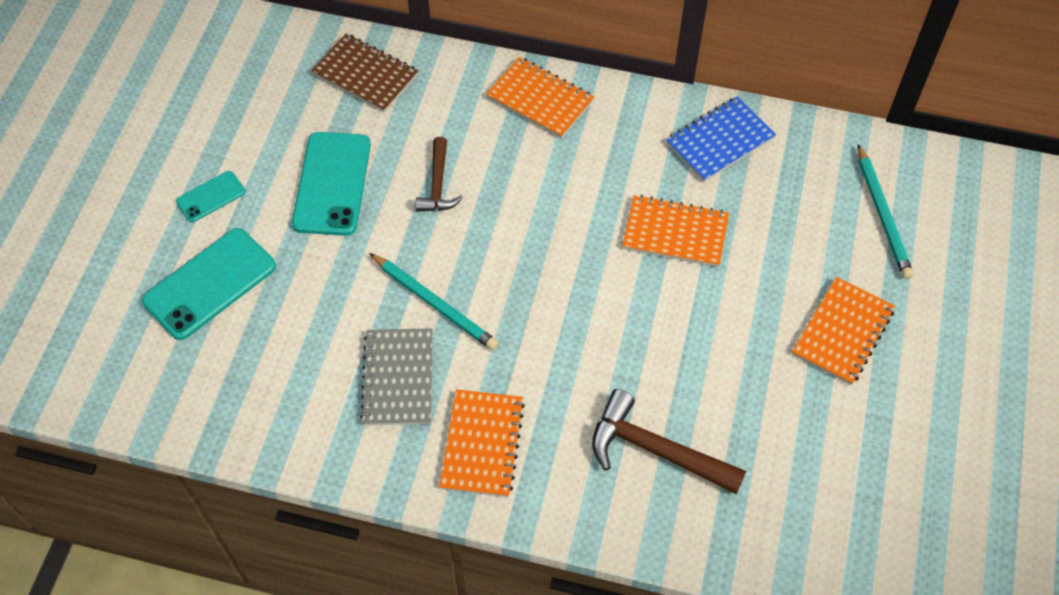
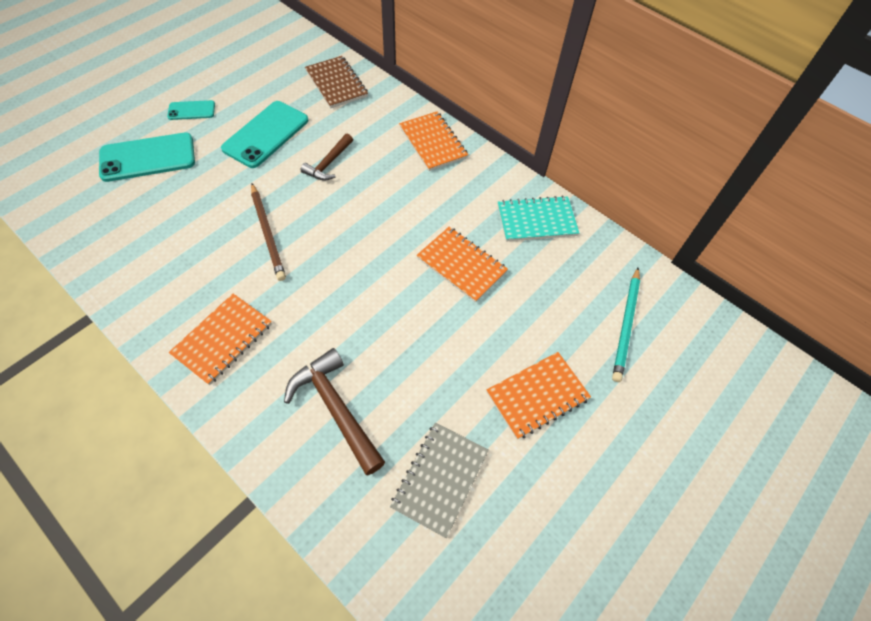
camera: 25 degrees right, 0 degrees up
(398, 378) = (206, 268): grey notebook -> grey notebook (440, 479)
(435, 303) = (268, 233): turquoise pencil -> brown pencil
(720, 141) = (536, 220): blue notebook -> turquoise notebook

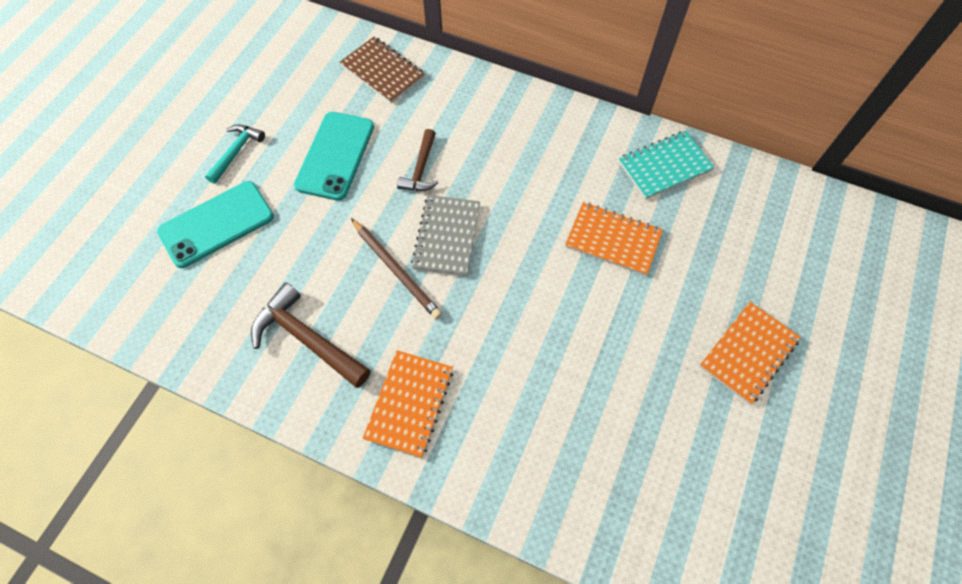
camera: 15 degrees left, 5 degrees up
(191, 110) = (236, 152): turquoise phone -> turquoise hammer
(336, 408) = (562, 436): brown hammer -> brown hammer (307, 338)
(433, 142) = (519, 111): orange notebook -> none
(440, 479) = (696, 470): grey notebook -> grey notebook (447, 236)
(626, 325) = (798, 251): turquoise pencil -> none

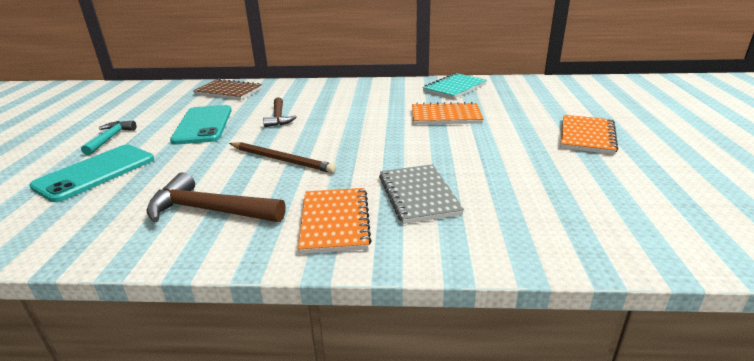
camera: 20 degrees left, 35 degrees down
(447, 236) = (317, 138): grey notebook -> grey notebook (418, 195)

